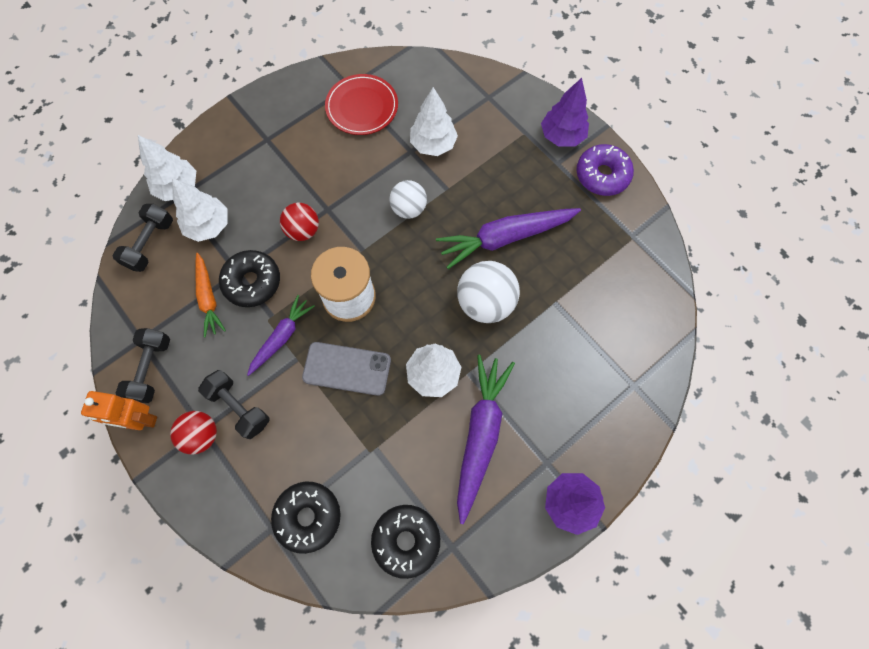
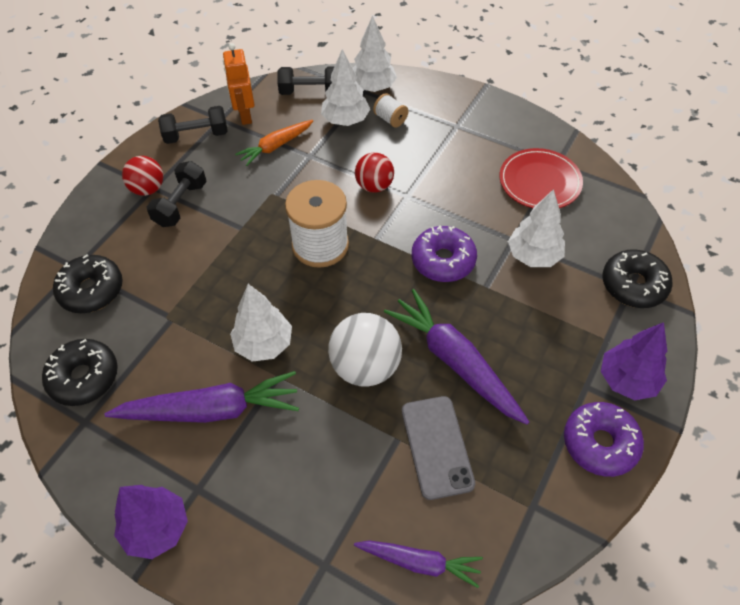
camera: 70 degrees right, 15 degrees down
(141, 420) = (150, 146): orange robot -> orange robot (245, 115)
(228, 188) = (390, 119): none -> white spool
(252, 282) = (304, 169): black donut -> black donut (633, 285)
(282, 337) = (258, 209): purple carrot -> purple carrot (420, 562)
(347, 368) = (244, 269): grey phone -> grey phone (437, 446)
(408, 209) = (443, 260): white ball -> purple donut

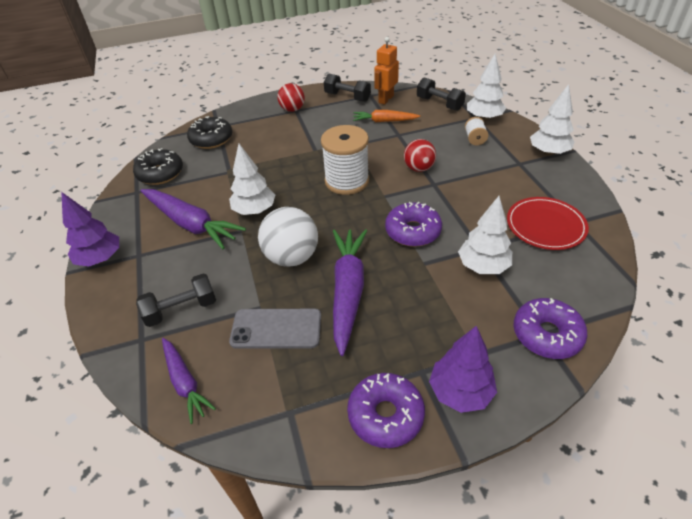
camera: 45 degrees right, 10 degrees down
(181, 204) = (299, 124): black dumbbell -> black dumbbell (181, 309)
(345, 120) = (443, 127): white tree -> white tree (548, 152)
(437, 446) = (276, 329): grey phone -> grey phone turned 60 degrees clockwise
(633, 285) = (546, 334): black donut -> purple donut

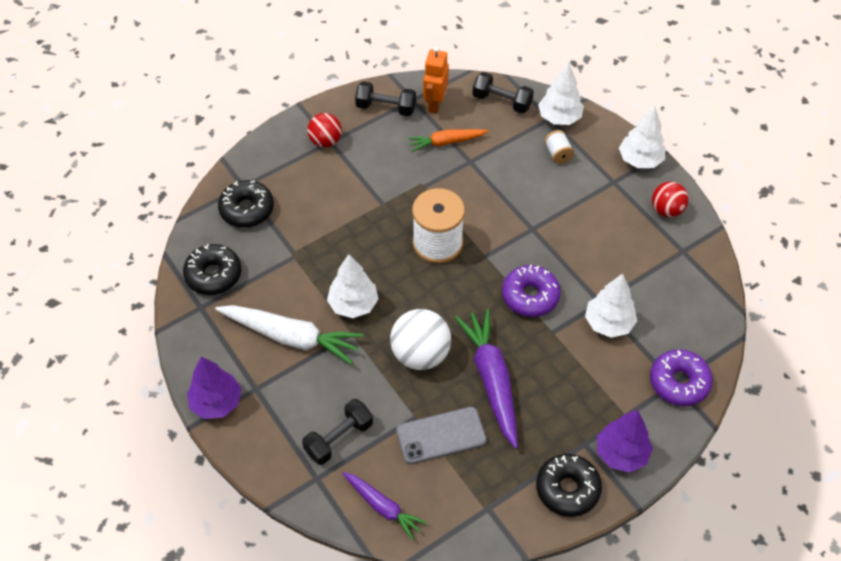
camera: 20 degrees left, 10 degrees up
(191, 224) = (291, 337): purple carrot -> white carrot
(385, 415) = (567, 489): purple donut -> black donut
(418, 168) = (509, 209): red ball -> red ball (666, 210)
(545, 225) = (655, 262): red plate -> none

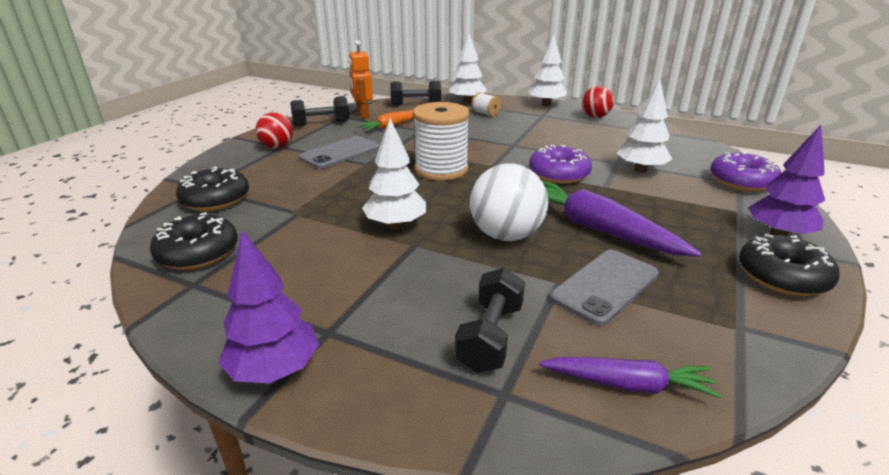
camera: 30 degrees left, 25 degrees down
(291, 337) = (342, 270): white carrot -> none
(372, 175) = (340, 153): none -> grey phone

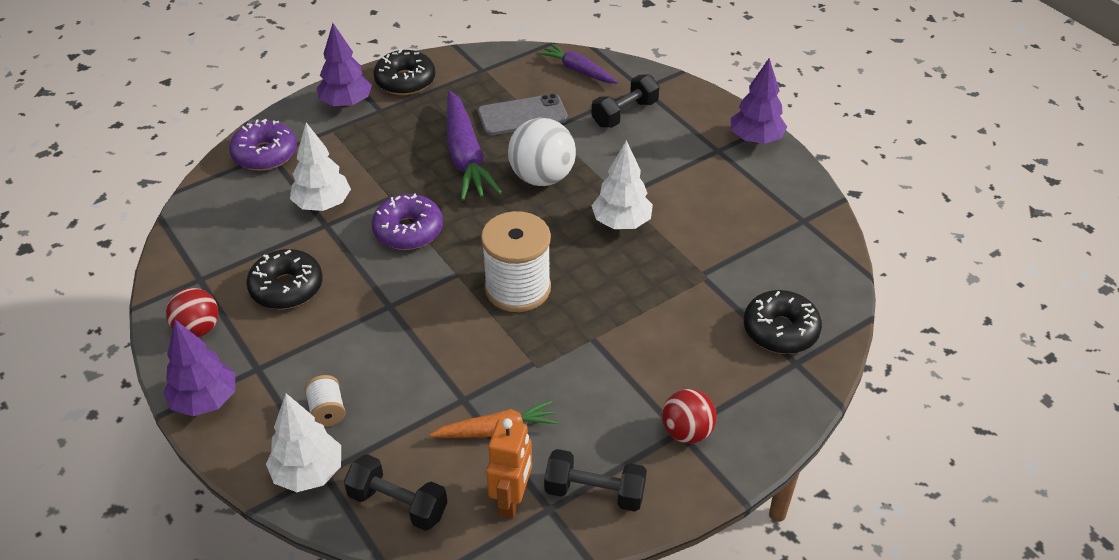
camera: 150 degrees left, 15 degrees up
(198, 253) = (799, 253): black donut -> black donut (287, 288)
(340, 153) = (610, 377): grey phone -> none
(546, 104) = (205, 401): white tree -> purple tree

